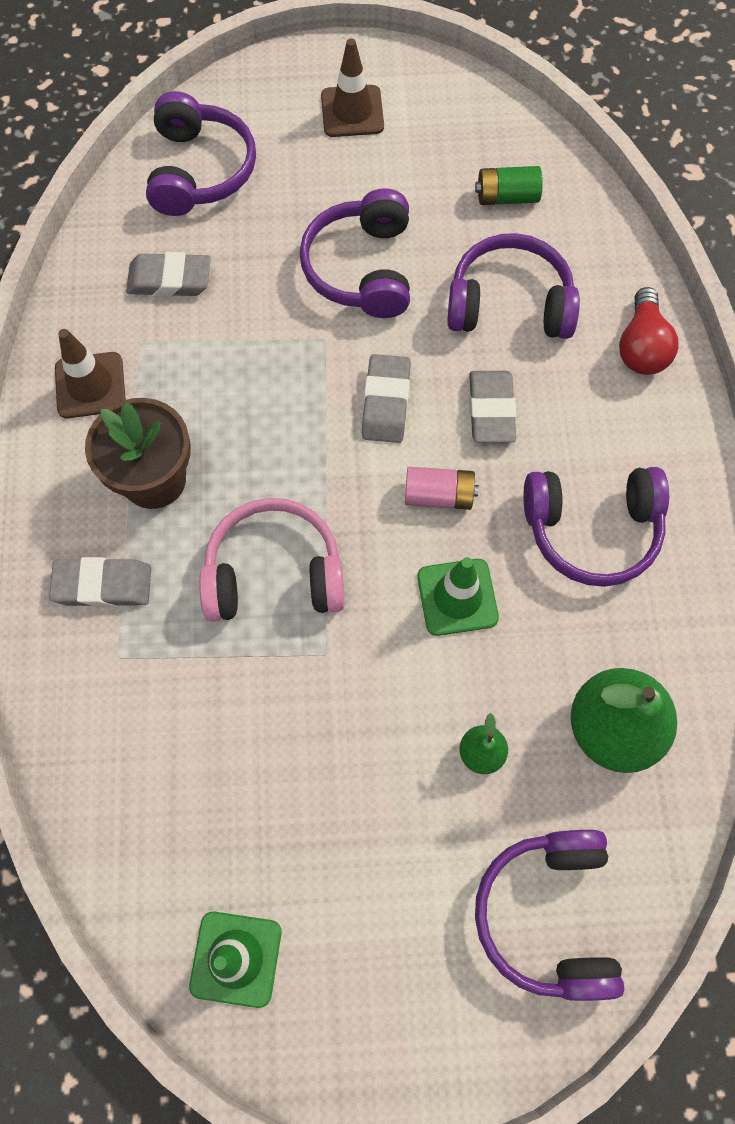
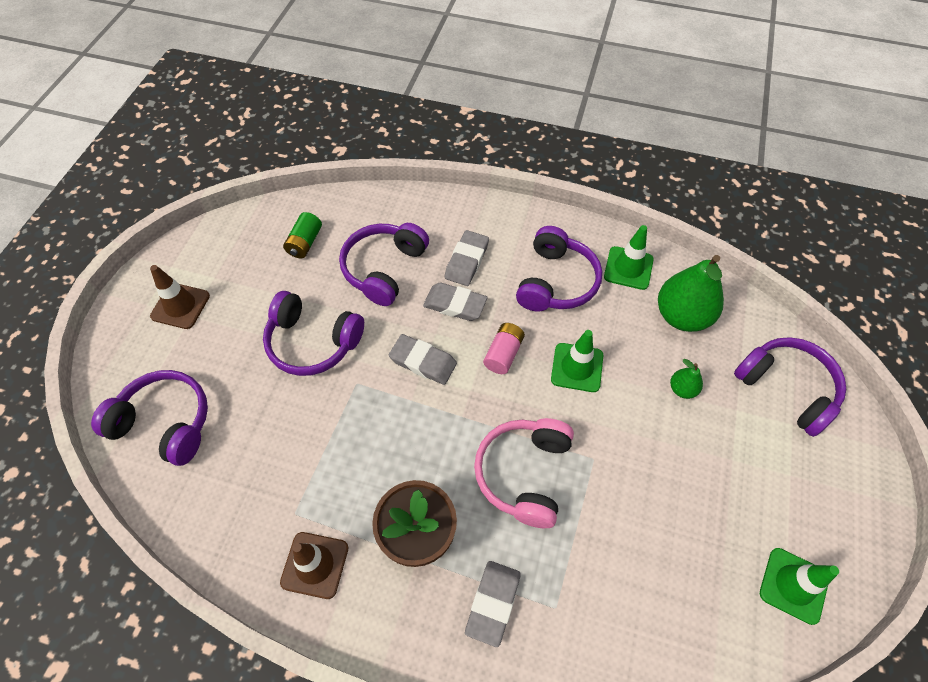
camera: 70 degrees left, 10 degrees down
(169, 280) = (251, 475): grey eraser -> grey eraser (467, 261)
(548, 914) = (787, 388): purple headphones -> purple headphones turned 150 degrees counterclockwise
(641, 347) = (446, 215): red light bulb -> none
(668, 627) = (628, 268): none -> green traffic cone

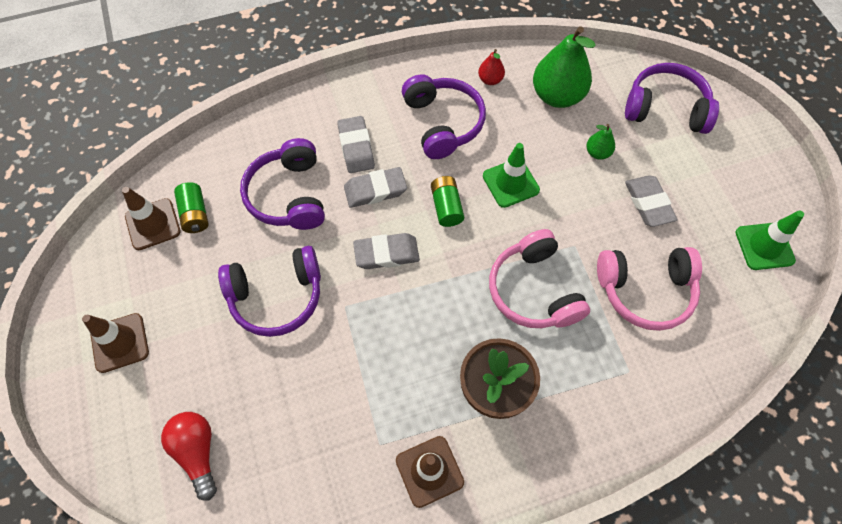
camera: 35 degrees left, 5 degrees up
(165, 423) = (197, 452): purple headphones -> red light bulb
(270, 233) = (153, 224): none -> brown traffic cone
(493, 603) = (584, 400): grey eraser -> grey eraser (648, 203)
(503, 354) = (446, 207): pink battery -> green battery
(628, 268) = (490, 80): green traffic cone -> red pear
(630, 545) = (645, 291): none -> pink headphones

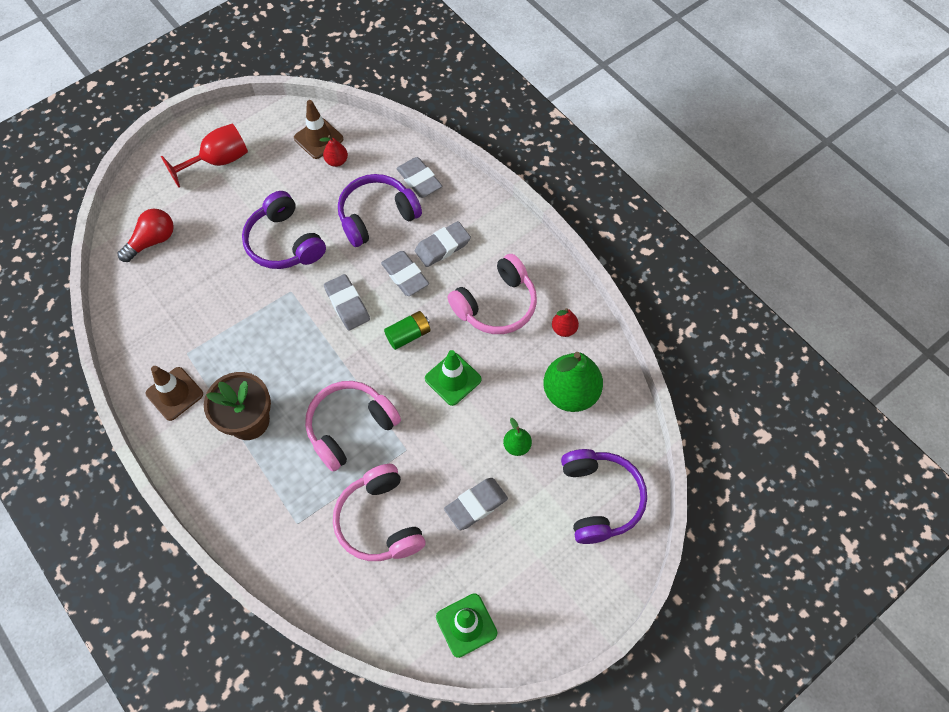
camera: 70 degrees right, 0 degrees up
(120, 343) = (218, 161): brown traffic cone -> red goblet
(195, 214) = (336, 161): green battery -> red pear
(264, 144) = (419, 180): none -> grey eraser
(443, 123) = (496, 305): purple headphones -> pink headphones

